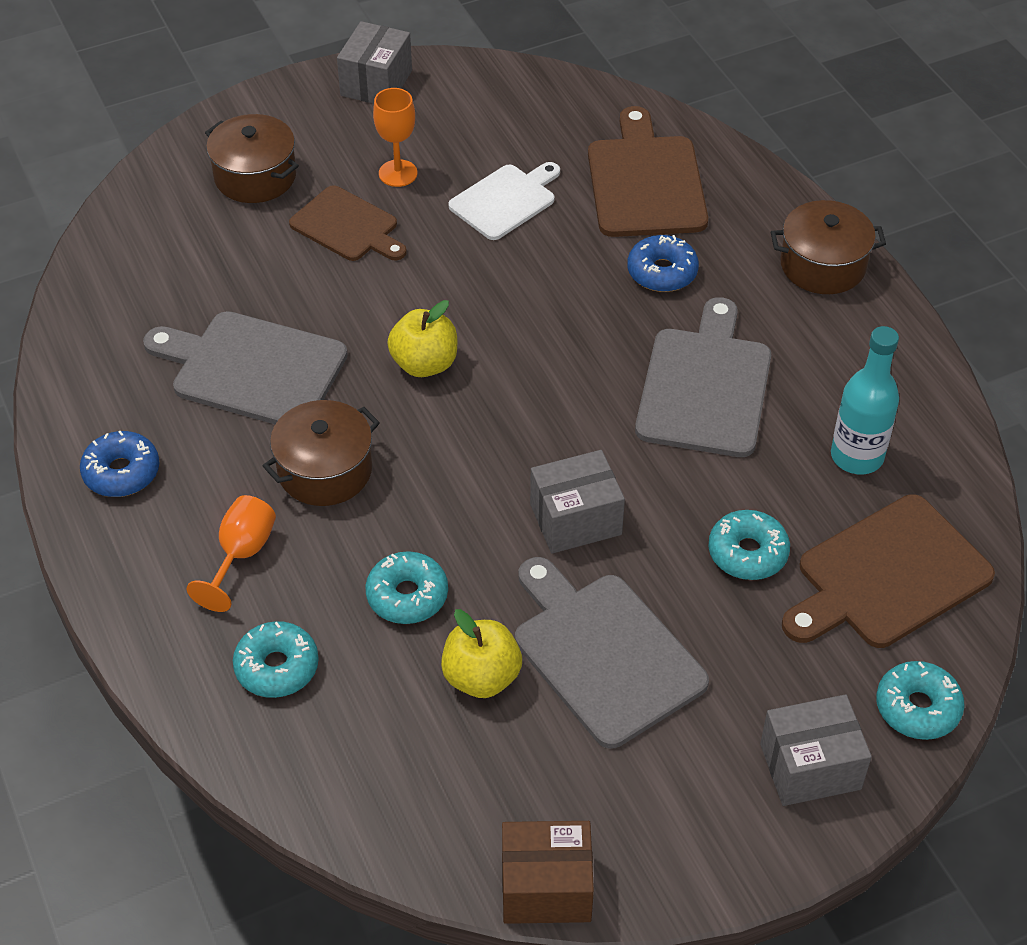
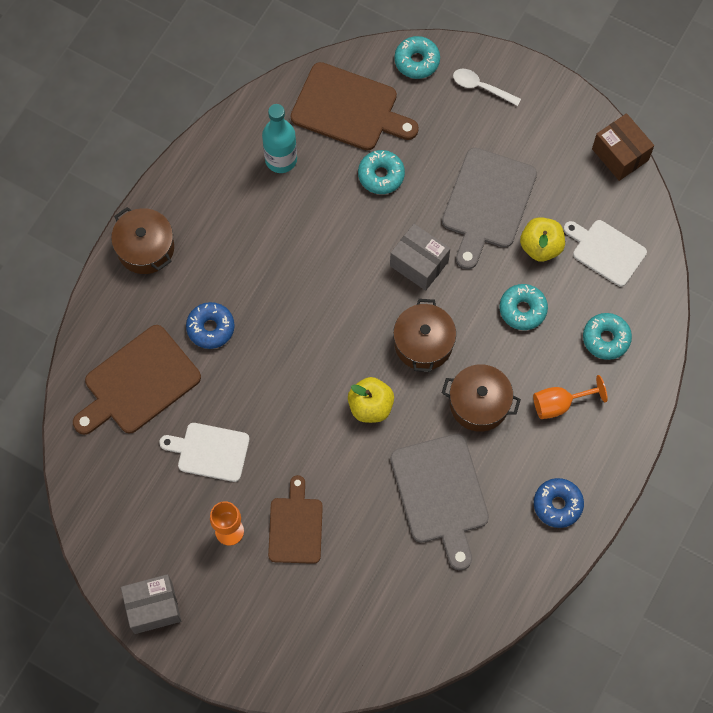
camera: 125 degrees left, 20 degrees up
(255, 176) = (292, 615): brown pot -> brown pot (423, 343)
(403, 756) = (606, 251): none -> white cutting board
(705, 386) = (283, 256): grey cutting board -> none
(810, 766) = (481, 87): grey box -> white spoon

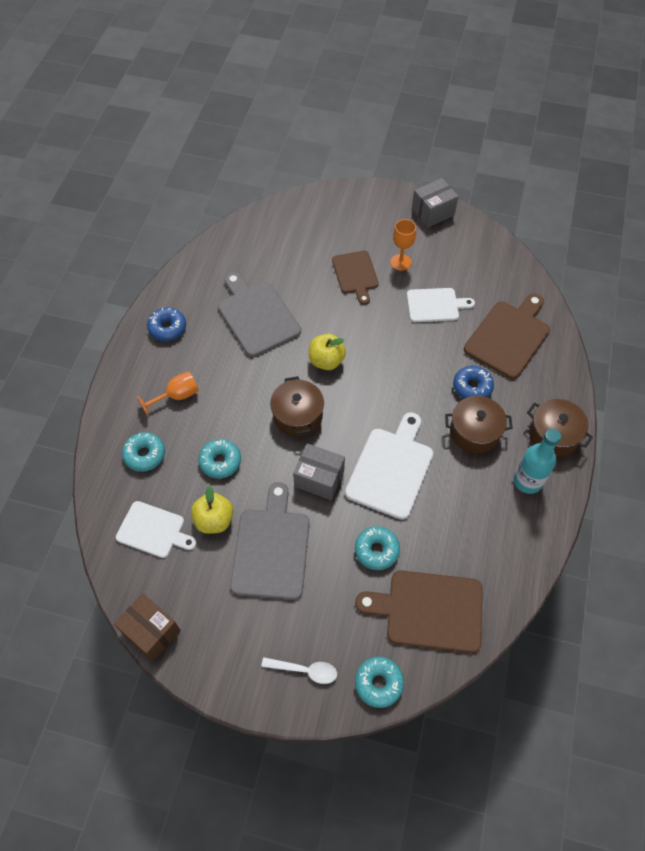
camera: 165 degrees right, 10 degrees down
(281, 159) = (473, 542): turquoise bottle -> turquoise bottle (527, 481)
(337, 254) = (391, 469): none -> white cutting board
(479, 403) = (241, 382): brown pot -> brown pot (474, 432)

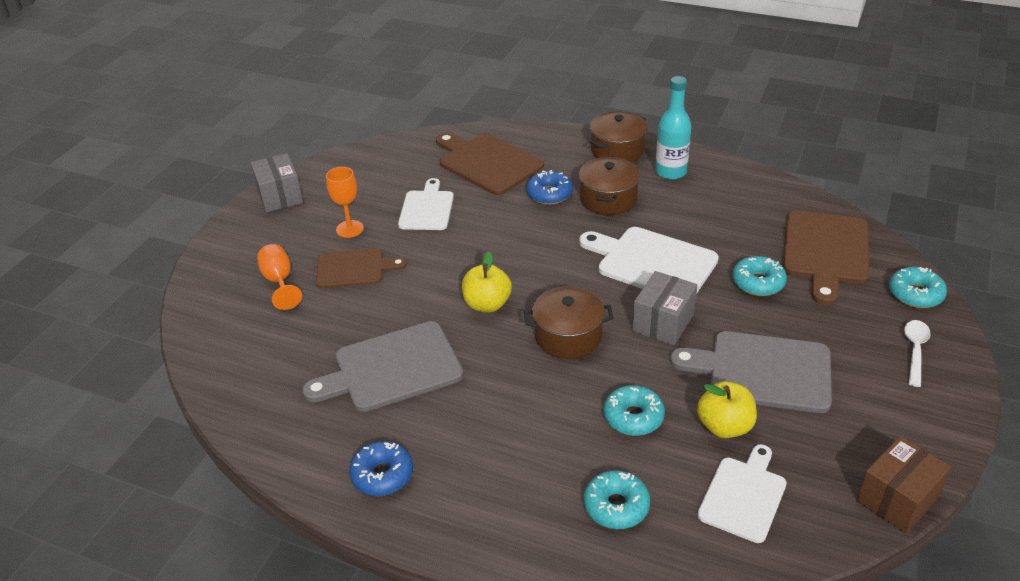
camera: 80 degrees left, 20 degrees down
(177, 396) = (515, 465): orange goblet -> orange goblet (279, 281)

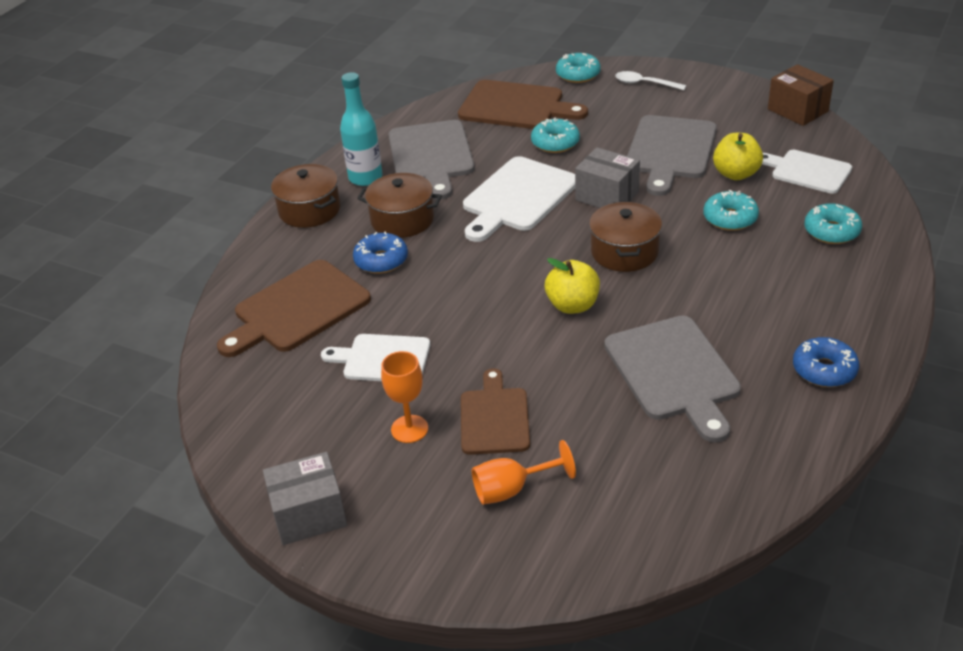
camera: 85 degrees left, 0 degrees up
(715, 205) = (431, 156): none -> grey cutting board

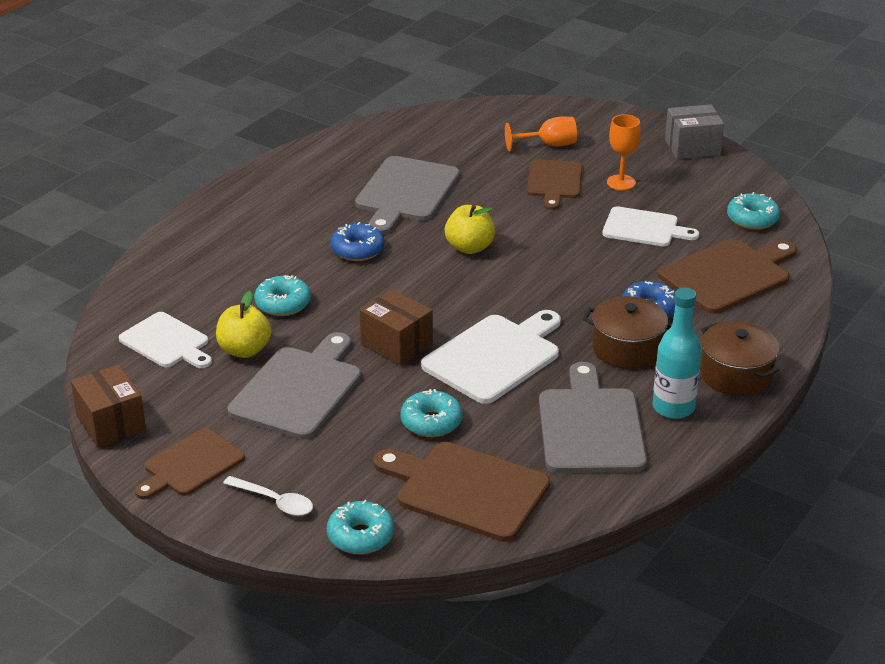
camera: 175 degrees left, 5 degrees down
(607, 196) = (396, 344): grey box -> brown box
(624, 252) = (403, 286): brown pot -> none
(673, 372) = (405, 193): grey cutting board -> grey cutting board turned 150 degrees counterclockwise
(717, 95) = (190, 465): none -> brown cutting board
(824, 370) = (289, 182): blue donut -> blue donut (357, 250)
(831, 231) = (196, 279): turquoise donut -> turquoise donut (752, 219)

